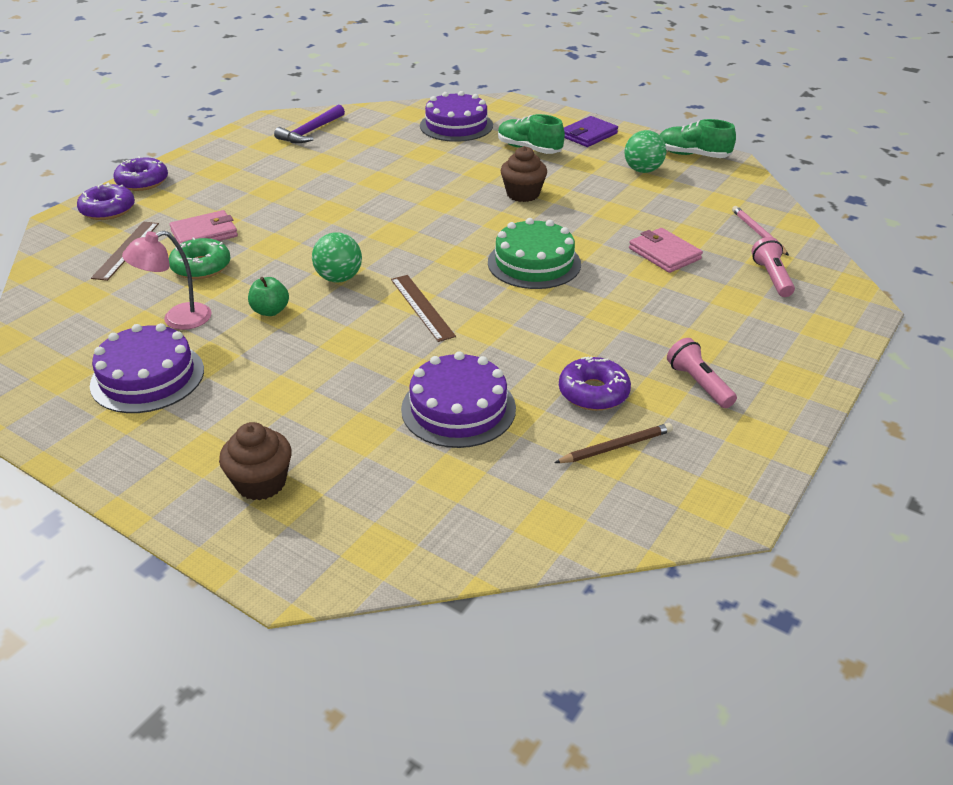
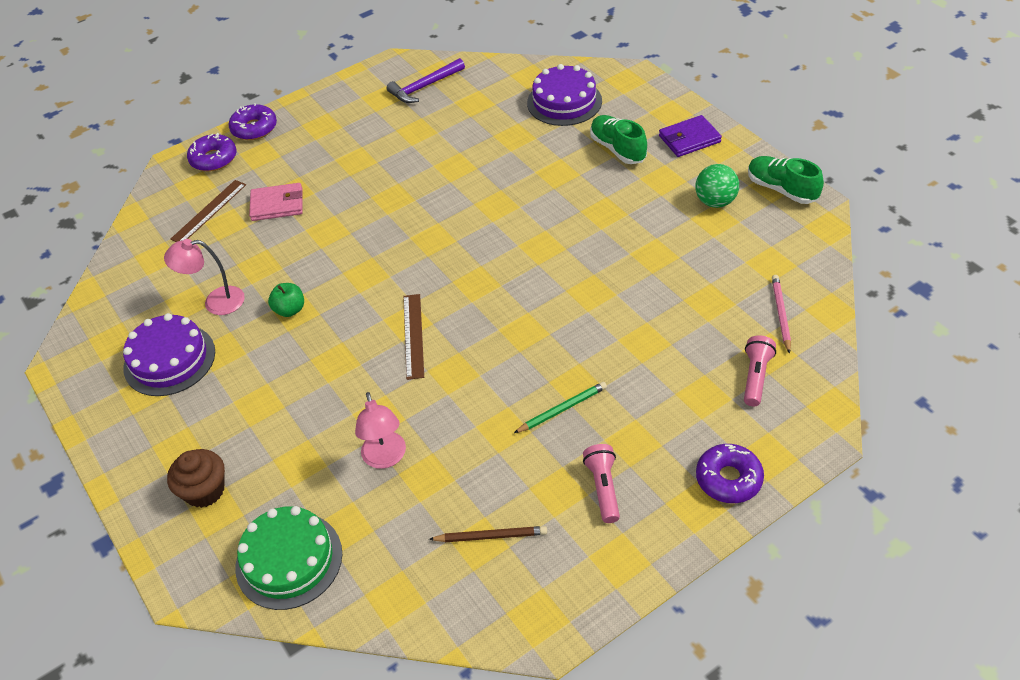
camera: 25 degrees right, 10 degrees up
(201, 267) = (258, 245): green donut -> none
(339, 278) = (361, 284): green ball -> none
(458, 408) = (385, 458): purple cake -> pink lamp
(523, 194) = (577, 211): brown cupcake -> none
(534, 263) = (538, 305): green cake -> green cake (289, 560)
(593, 392) = (505, 472): purple donut -> purple donut (728, 479)
(614, 333) = (562, 409): none -> green pencil
(664, 254) = (668, 321): pink wallet -> none

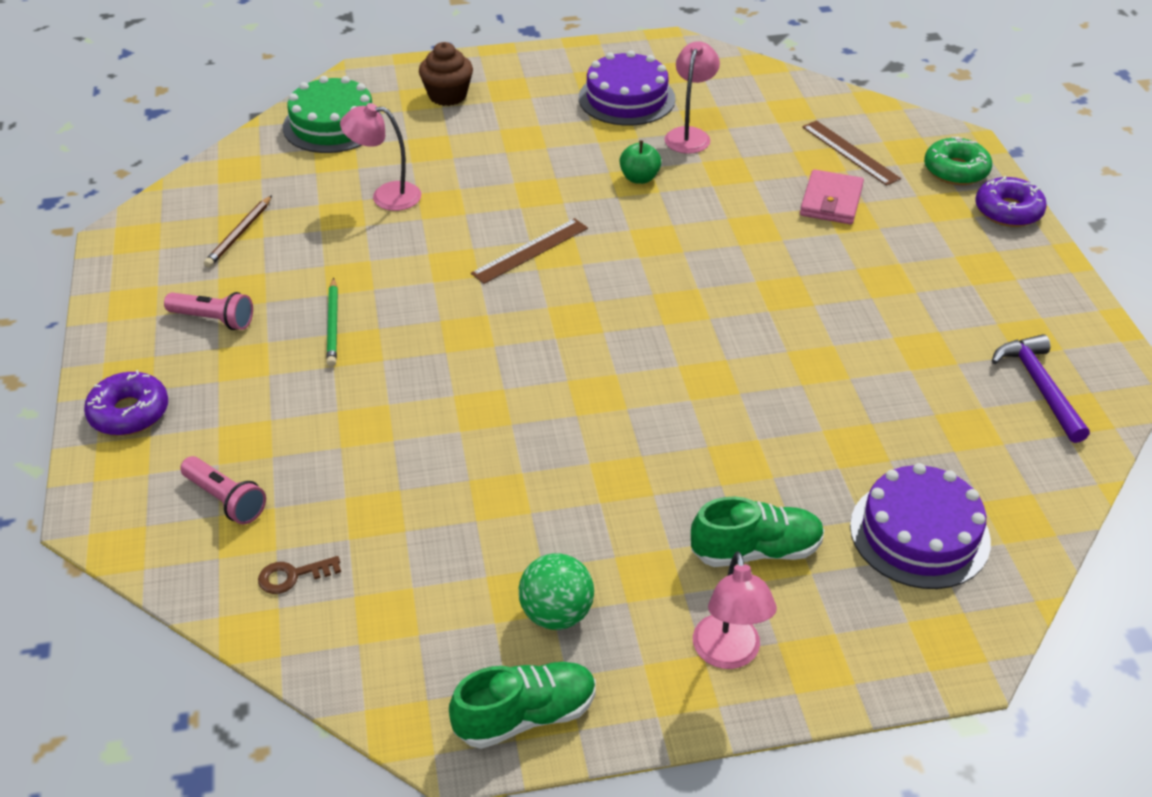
camera: 110 degrees right, 5 degrees down
(214, 159) = (956, 170): purple donut -> green donut
(413, 335) = (530, 250): brown ruler -> brown ruler turned 60 degrees counterclockwise
(689, 139) = (728, 654): purple wallet -> pink lamp
(781, 314) = (292, 576): pink pencil -> brown key

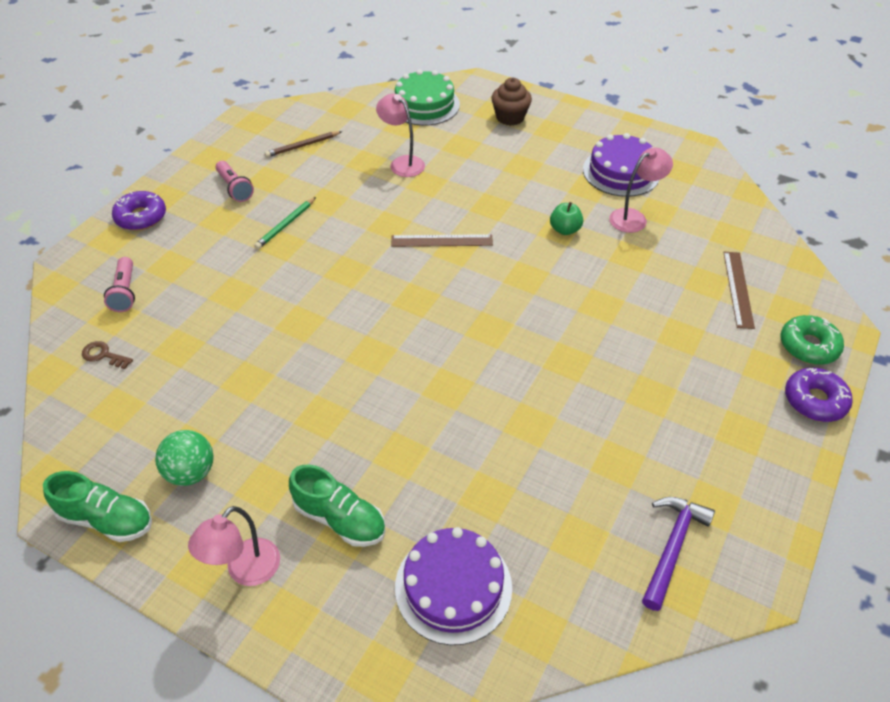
camera: 40 degrees right, 5 degrees up
(831, 201) = (680, 316): pink wallet -> none

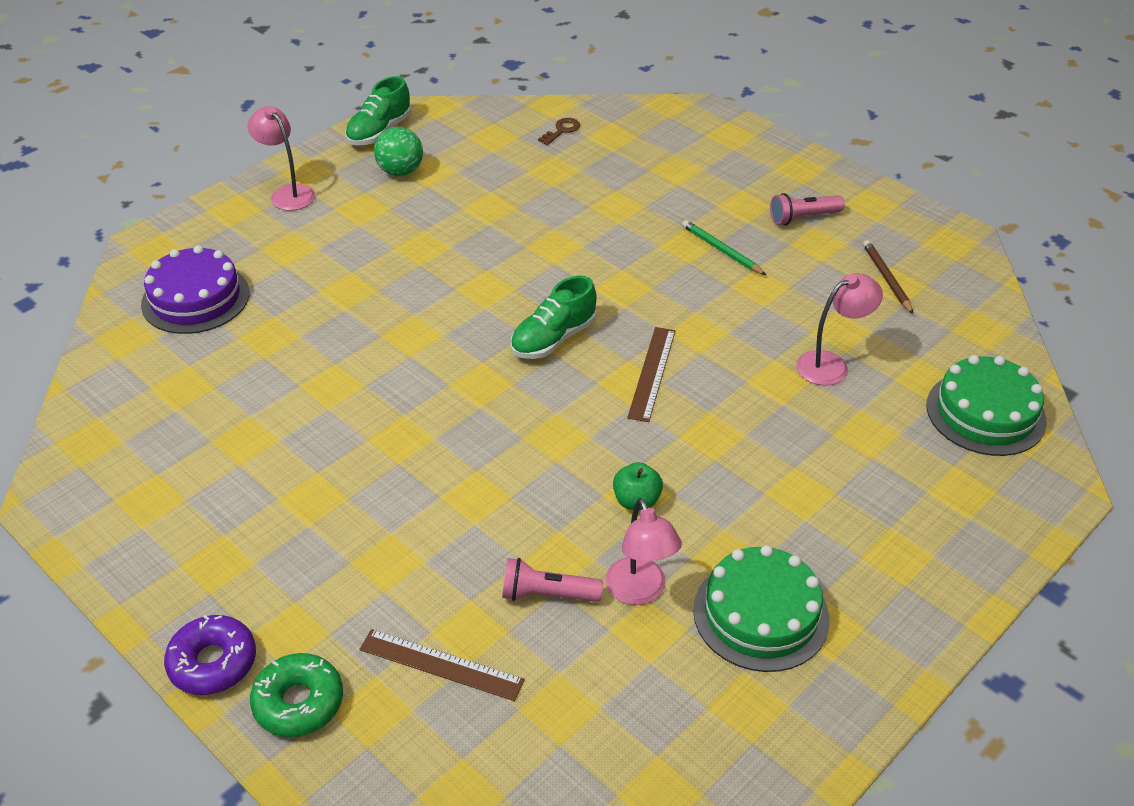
camera: 105 degrees right, 5 degrees down
(125, 292) = (644, 142): pink flashlight -> pink flashlight (547, 594)
(141, 217) = (764, 153): purple donut -> none
(340, 519) = (303, 245): green shoe -> green shoe (553, 339)
(510, 117) = (941, 509): brown cupcake -> none
(621, 172) = (761, 614): purple cake -> green cake
(672, 547) = (129, 450): purple hammer -> none

